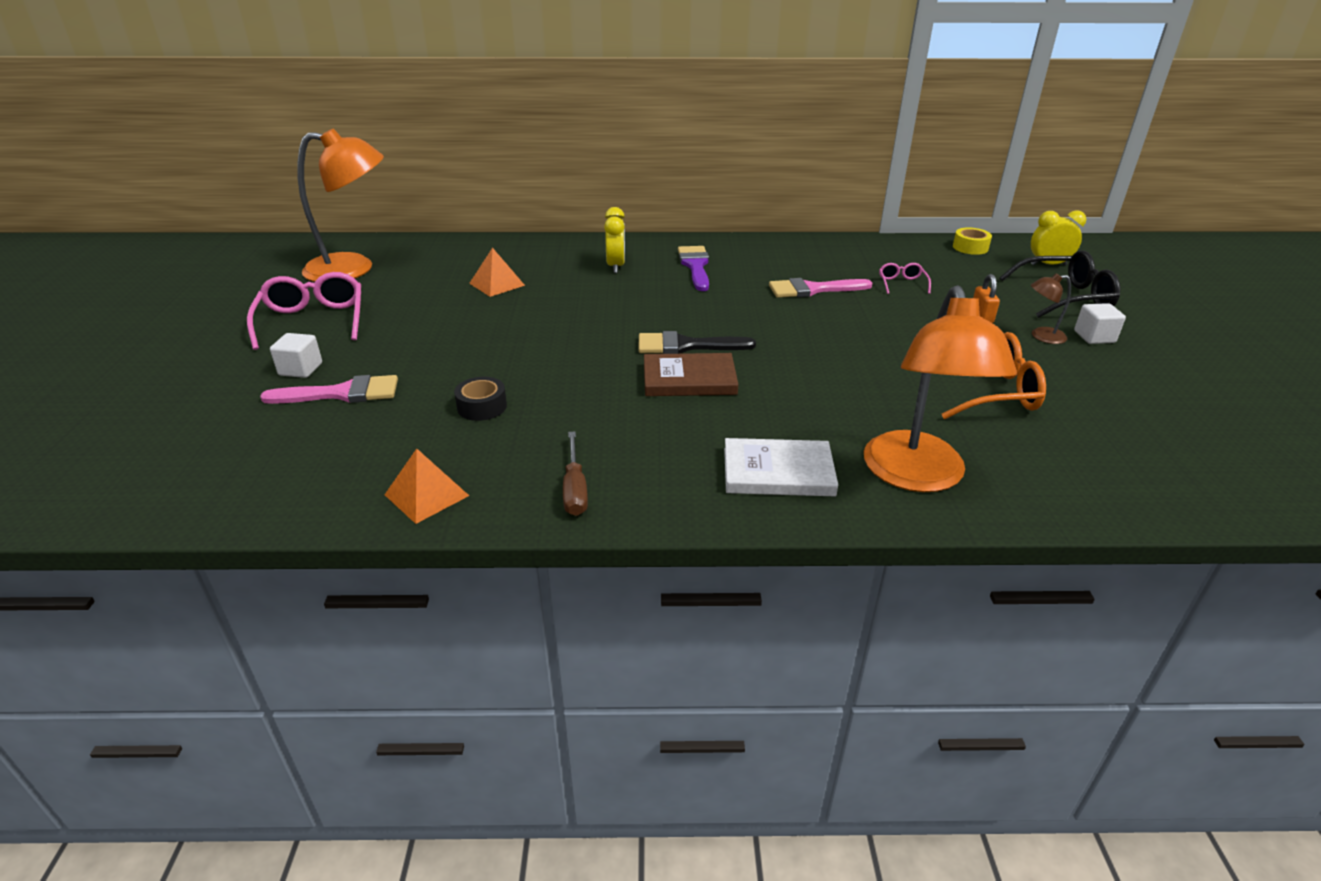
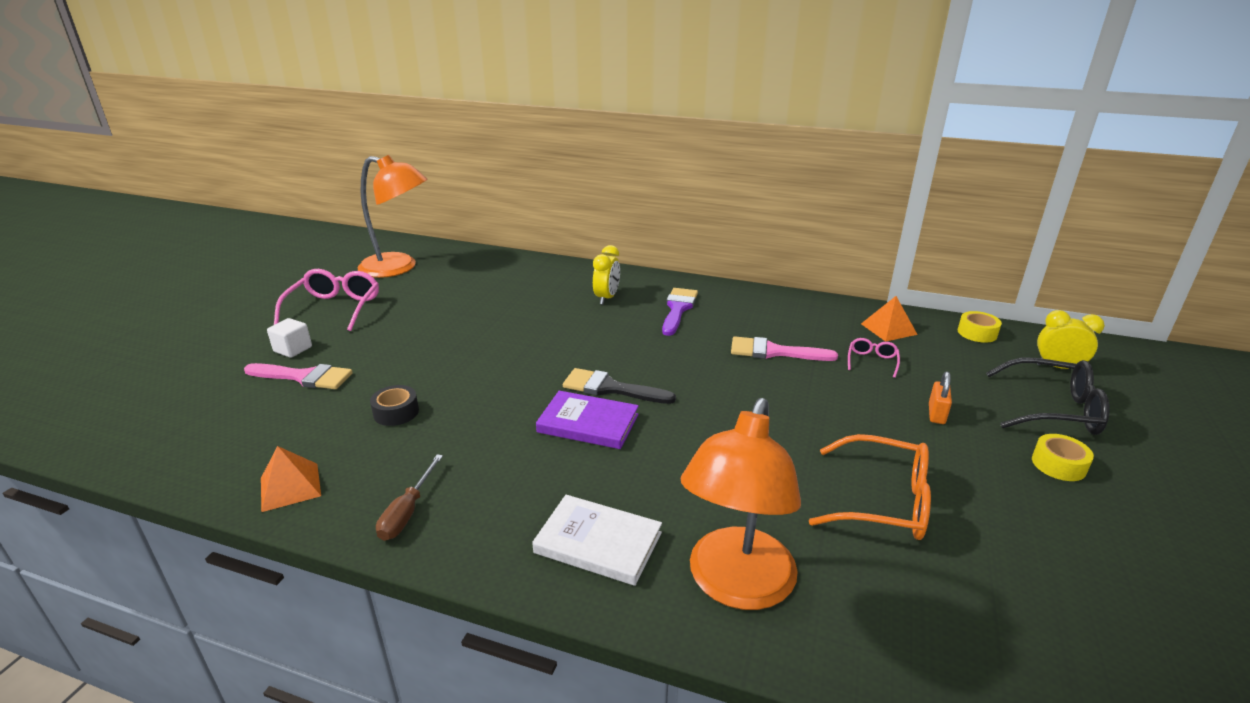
camera: 20 degrees right, 5 degrees down
(497, 284) = (495, 299): orange pyramid -> orange pyramid (888, 329)
(689, 379) = (588, 423): brown book -> purple book
(1041, 336) = (992, 451): brown lamp -> none
(1094, 337) = (1058, 464): white cube -> yellow tape

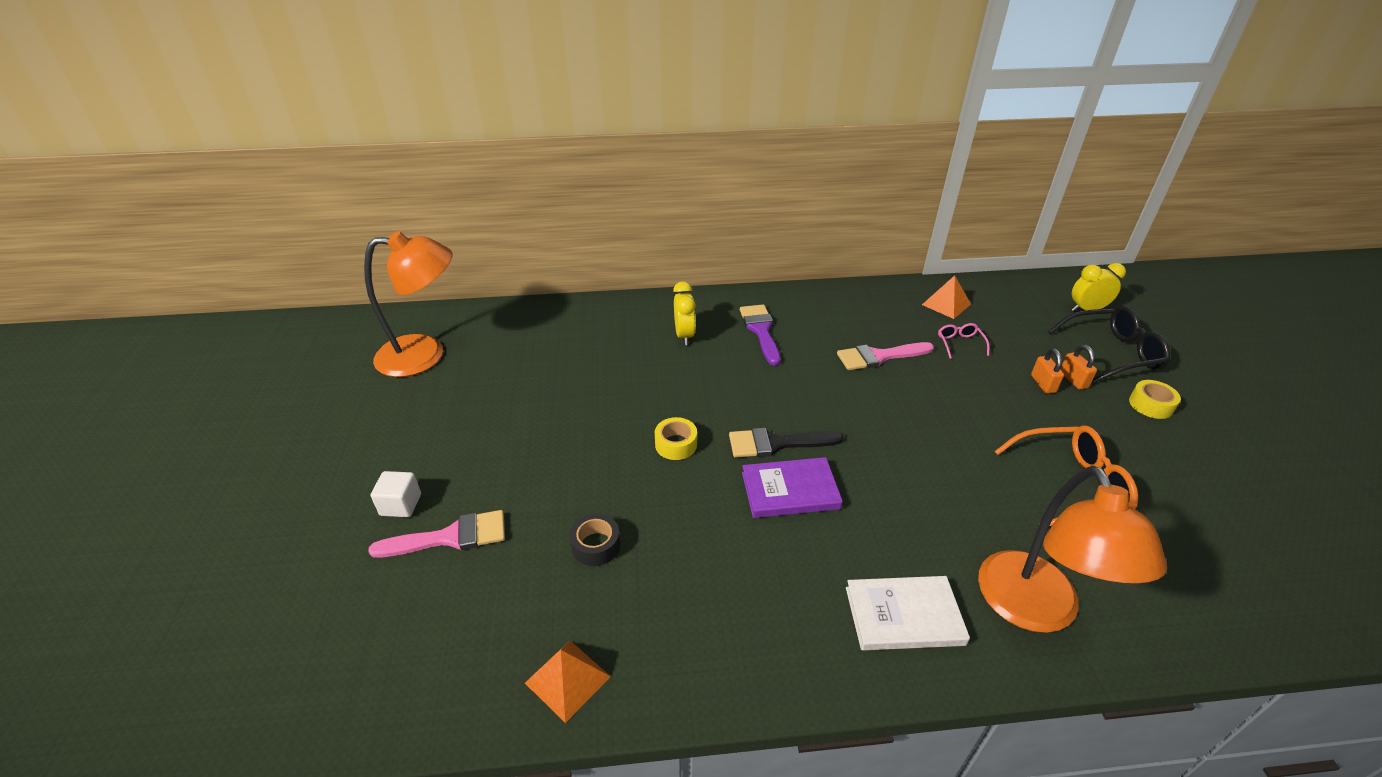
camera: 25 degrees left, 10 degrees up
(334, 308) = (399, 433): pink glasses -> none
(407, 512) = (713, 657): brown screwdriver -> none
(977, 333) = (1011, 290): yellow tape -> yellow tape (676, 444)
(978, 420) = (1073, 380): none -> orange padlock

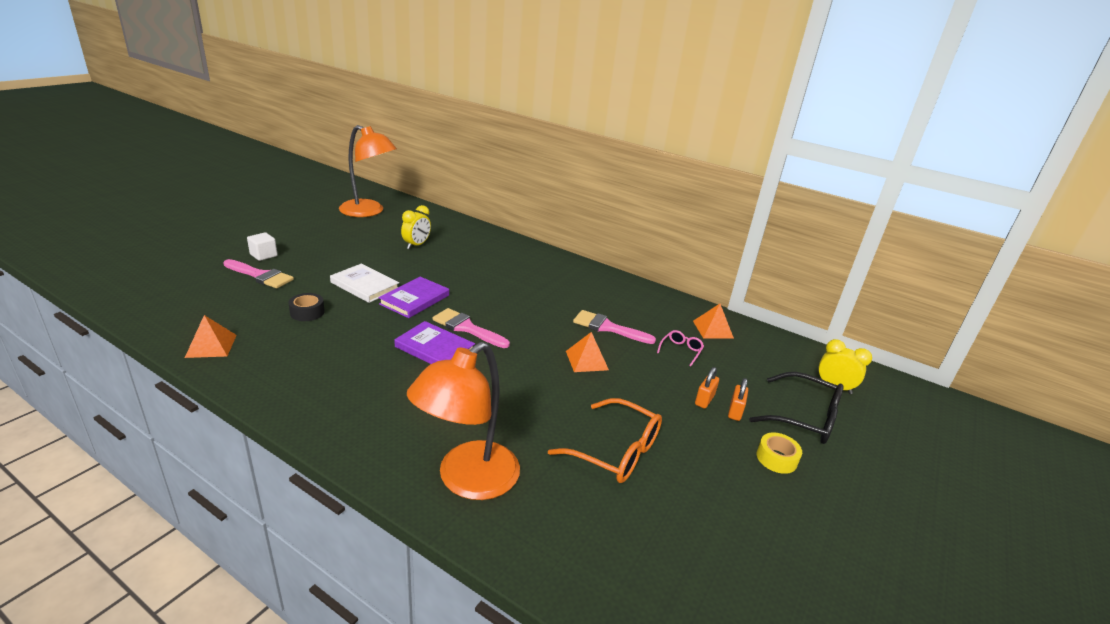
camera: 35 degrees right, 10 degrees down
(676, 444) = (414, 300): yellow tape -> purple book
(684, 336) = (506, 263): yellow clock -> yellow clock (416, 245)
(760, 330) = (555, 281): purple brush -> none
(776, 443) = (466, 328): black brush -> pink brush
(903, 616) = (390, 429): white book -> white book (365, 286)
(918, 405) = (587, 360): none -> orange pyramid

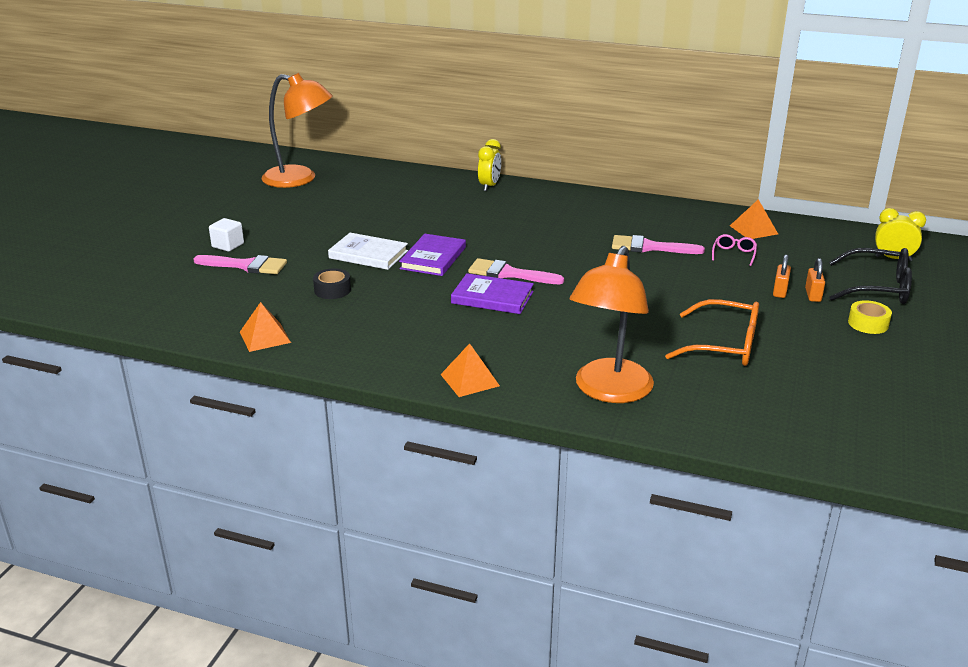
camera: 10 degrees left, 0 degrees up
(416, 245) = (387, 205): yellow clock -> yellow clock (489, 186)
(587, 360) = (648, 279): orange pyramid -> orange pyramid (470, 380)

